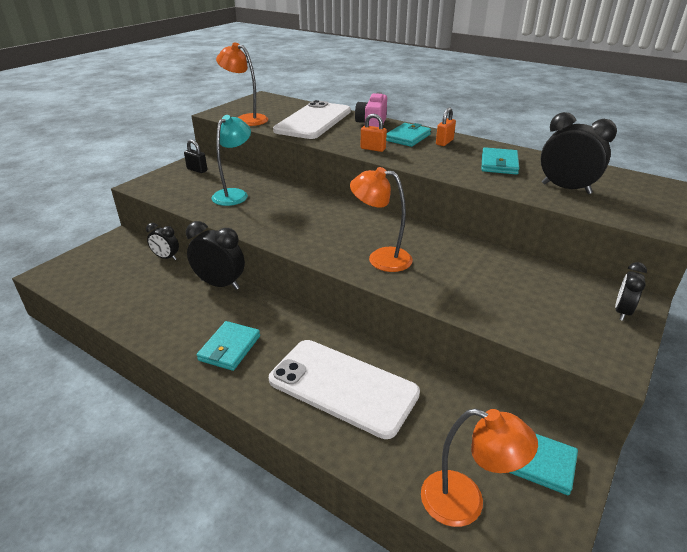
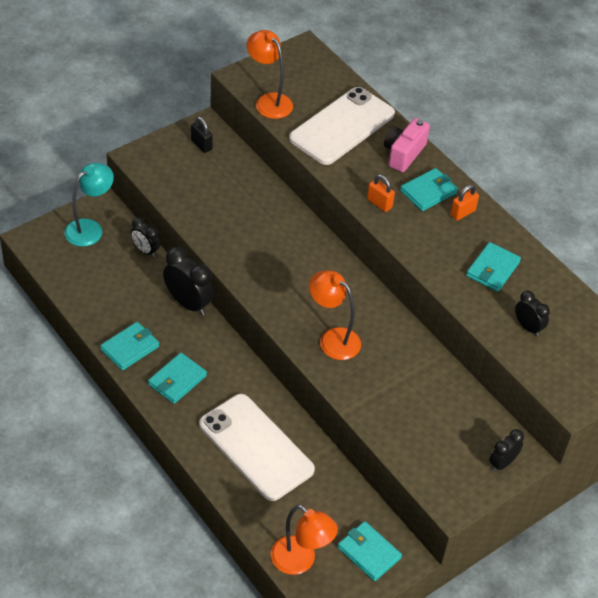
camera: 15 degrees right, 15 degrees up
(168, 333) = (130, 348): none -> turquoise wallet
(234, 194) = (229, 202): turquoise lamp -> turquoise lamp (90, 228)
(566, 188) = (528, 327): black clock -> black clock, size x0.60

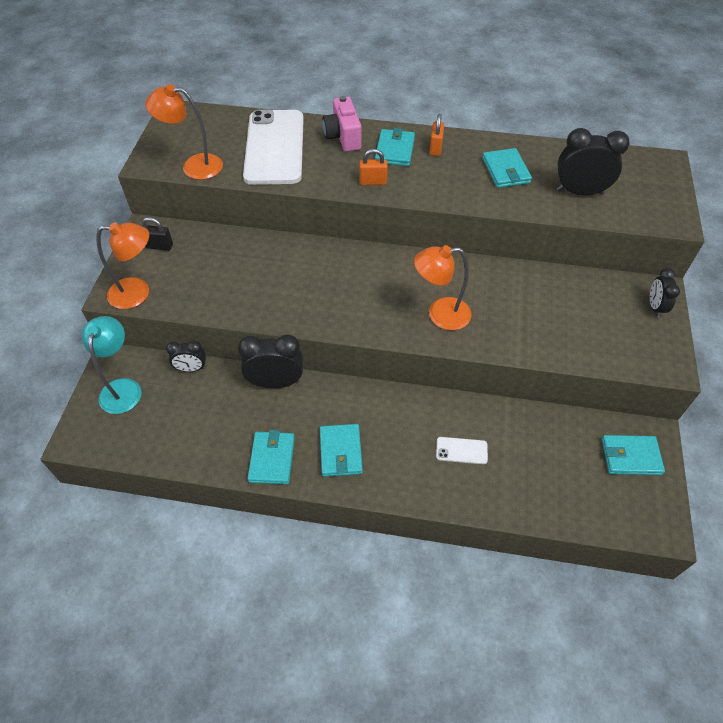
camera: 40 degrees left, 5 degrees up
(256, 447) = (461, 450): white phone -> white phone, size x0.40
(300, 561) = (601, 511): orange lamp -> orange lamp (138, 293)
(528, 327) = (580, 192): black clock -> black clock, size x1.68

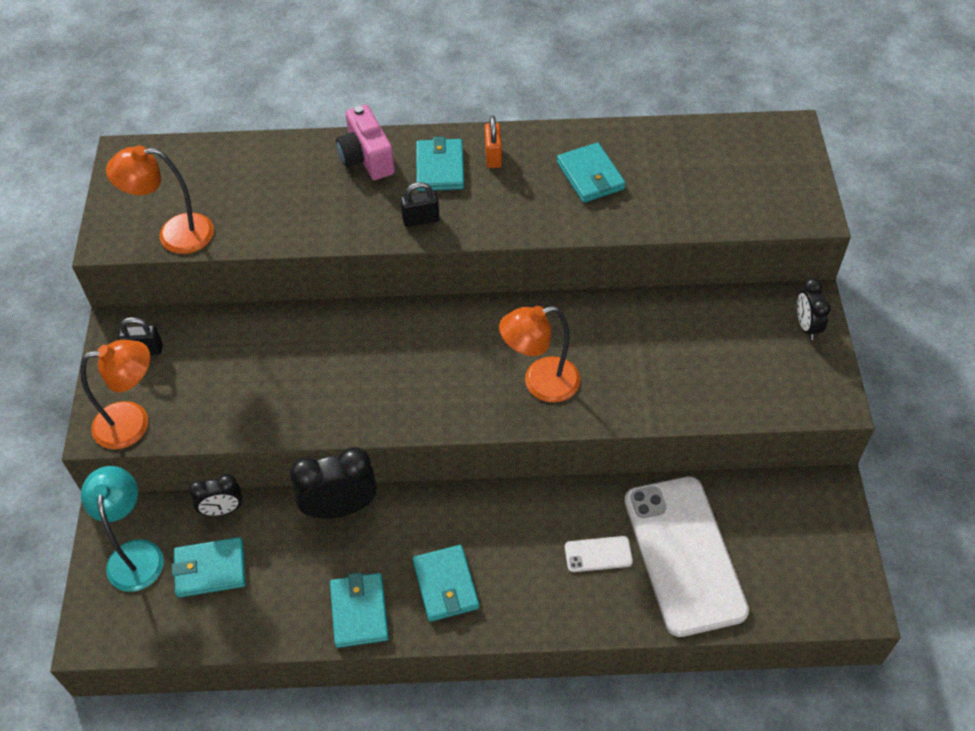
camera: 10 degrees left, 0 degrees up
(274, 147) = (277, 188): white phone -> white phone (684, 554)
(373, 182) = (421, 219): orange padlock -> black padlock
(580, 192) = (689, 191): black clock -> none
(630, 457) = (806, 522): turquoise wallet -> turquoise wallet (210, 569)

